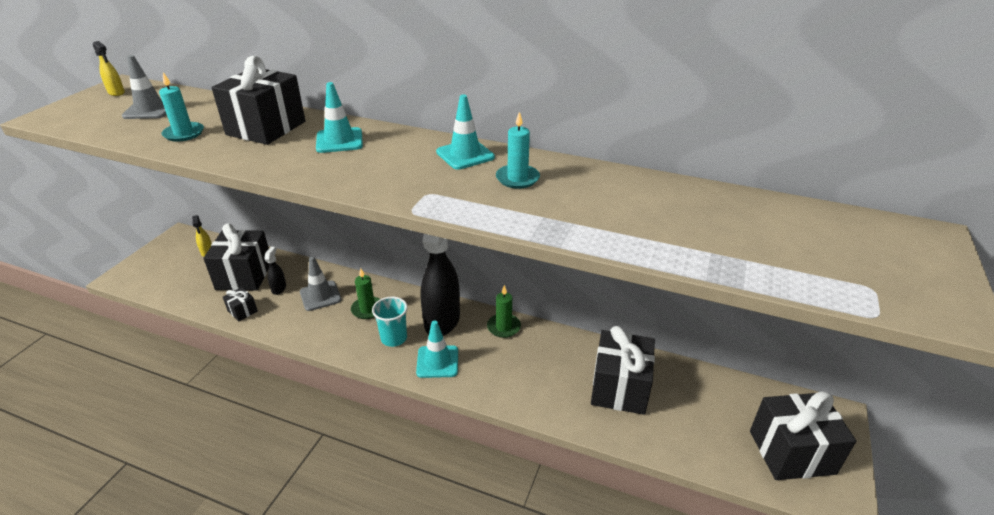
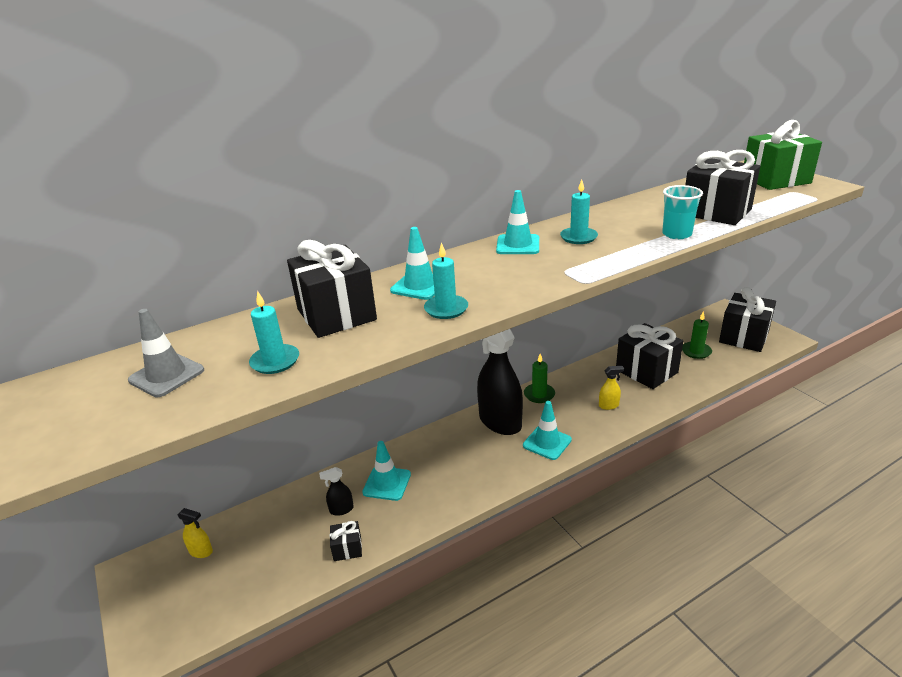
camera: 50 degrees left, 5 degrees down
(116, 92) = (61, 394): yellow spray bottle -> yellow spray bottle (609, 405)
(244, 275) = (286, 530): black gift -> black gift (716, 212)
(279, 288) = (341, 509): black spray bottle -> black spray bottle turned 60 degrees counterclockwise
(305, 165) = (446, 309): none -> turquoise candle
(320, 296) = (387, 483): grey traffic cone -> turquoise traffic cone
(367, 309) = (440, 459): green candle -> green candle (696, 351)
(394, 338) = (495, 457): turquoise cup -> turquoise cup (676, 234)
(898, 264) = (775, 180): none -> green gift

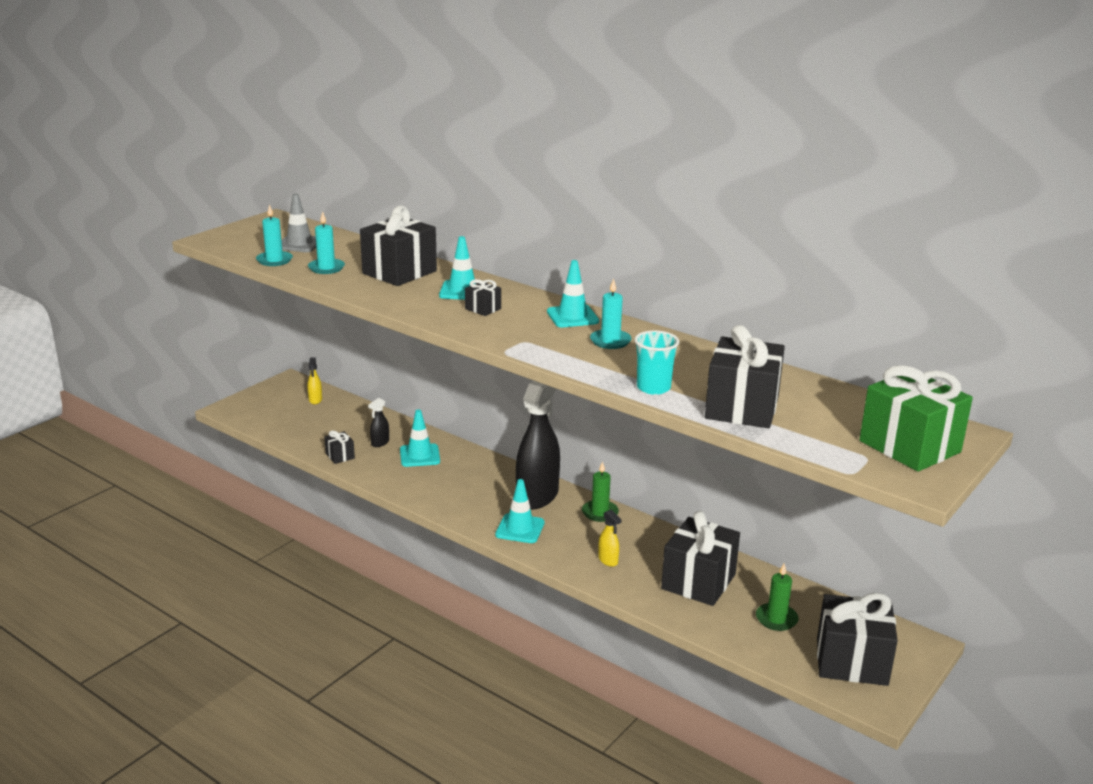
camera: 65 degrees right, 5 degrees down
(341, 509) = (380, 443): black spray bottle -> black spray bottle turned 105 degrees counterclockwise
(446, 309) = (426, 306): turquoise candle -> turquoise candle (274, 260)
(474, 281) = (483, 309): none -> black gift

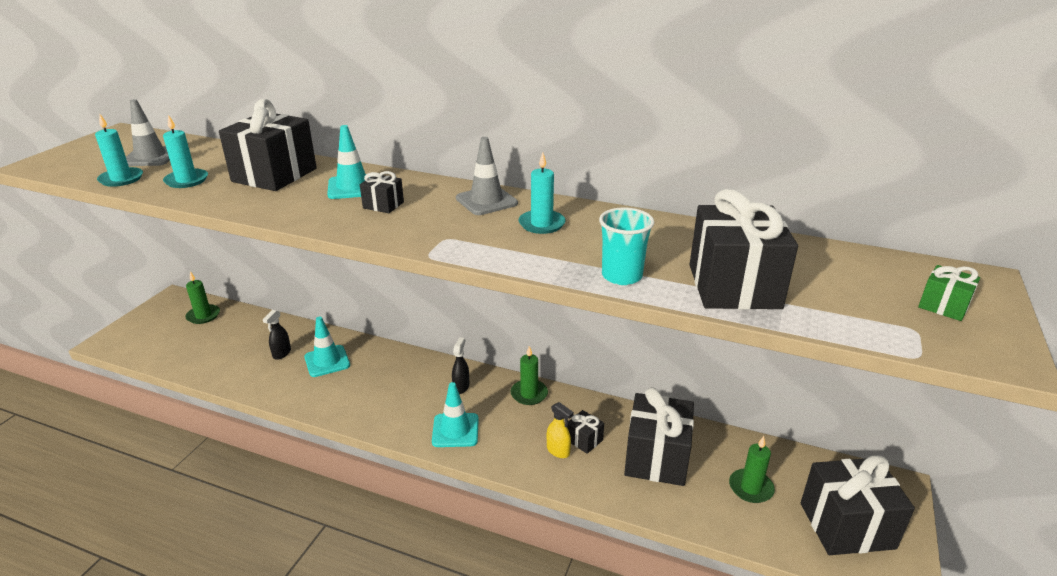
camera: 15 degrees left, 5 degrees up
(315, 400) = (203, 316): yellow spray bottle -> green candle
(340, 456) = (241, 377): black gift -> black gift (584, 440)
(537, 496) = (461, 387): black spray bottle -> black spray bottle, size x0.41
(572, 317) = (486, 201): turquoise traffic cone -> grey traffic cone
(909, 446) = (943, 306): green gift -> green gift, size x0.46

